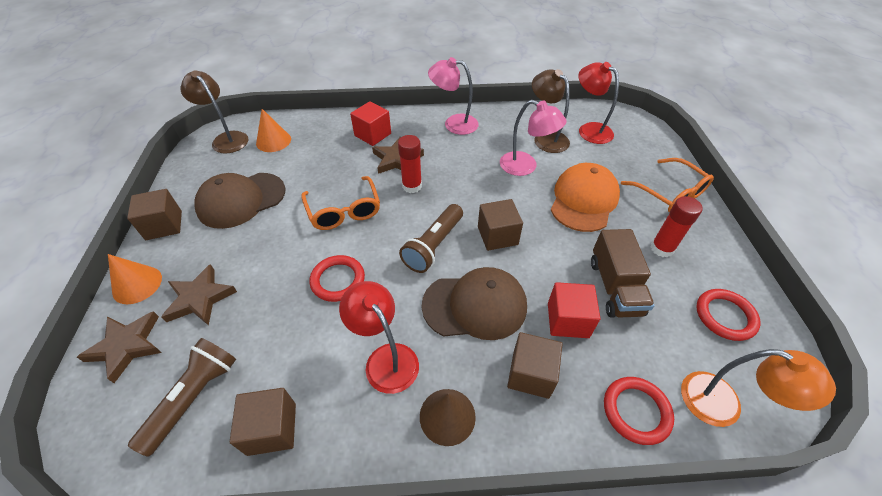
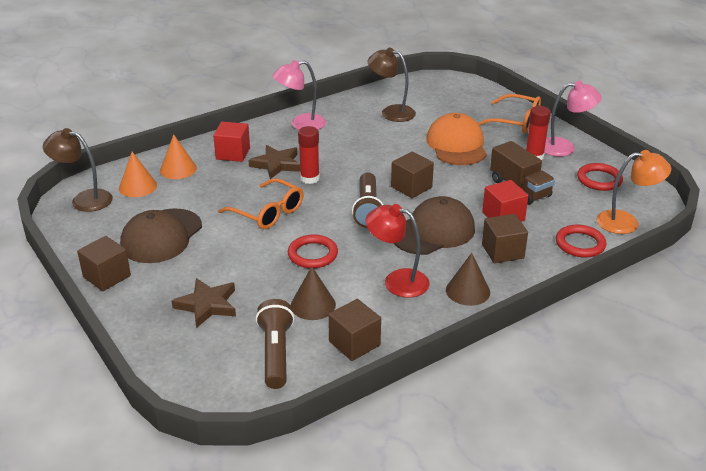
camera: 30 degrees left, 15 degrees down
(127, 346) = (180, 352): brown star -> none
(137, 284) = (136, 318): orange cone -> orange cone (178, 169)
(282, 348) = (313, 305): none -> brown cone
(525, 166) = (392, 137): pink lamp -> pink lamp (564, 147)
(589, 130) = (421, 96): red lamp -> none

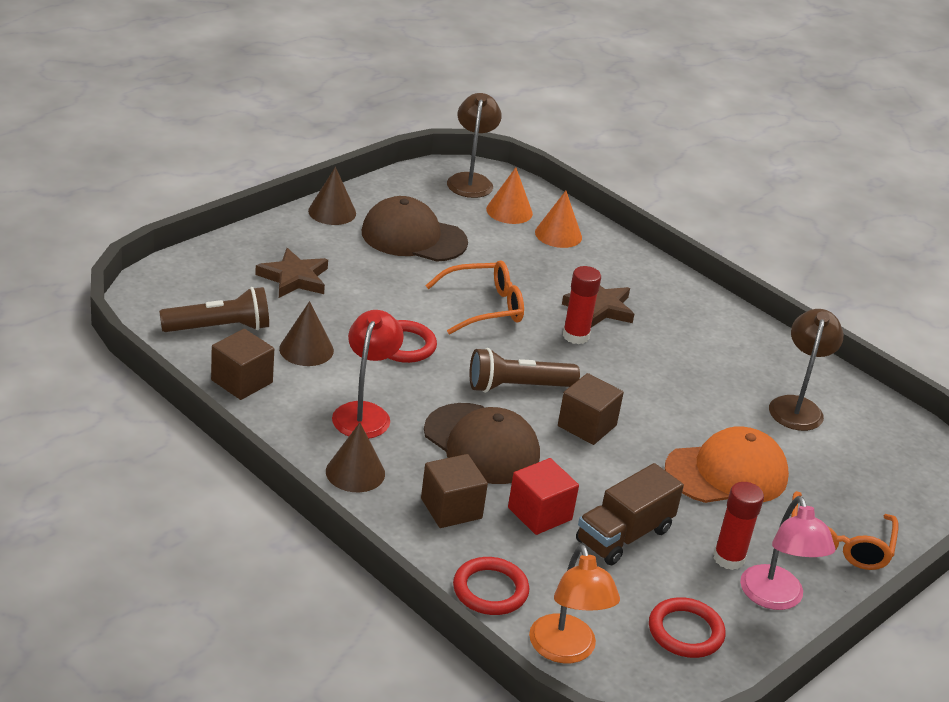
camera: 75 degrees right, 0 degrees up
(107, 276) = (332, 212): brown cube -> brown cone
(233, 153) = (612, 271): red cube -> none
(268, 212) = (484, 307): orange glasses -> orange glasses turned 135 degrees counterclockwise
(301, 124) = (716, 322): pink lamp -> none

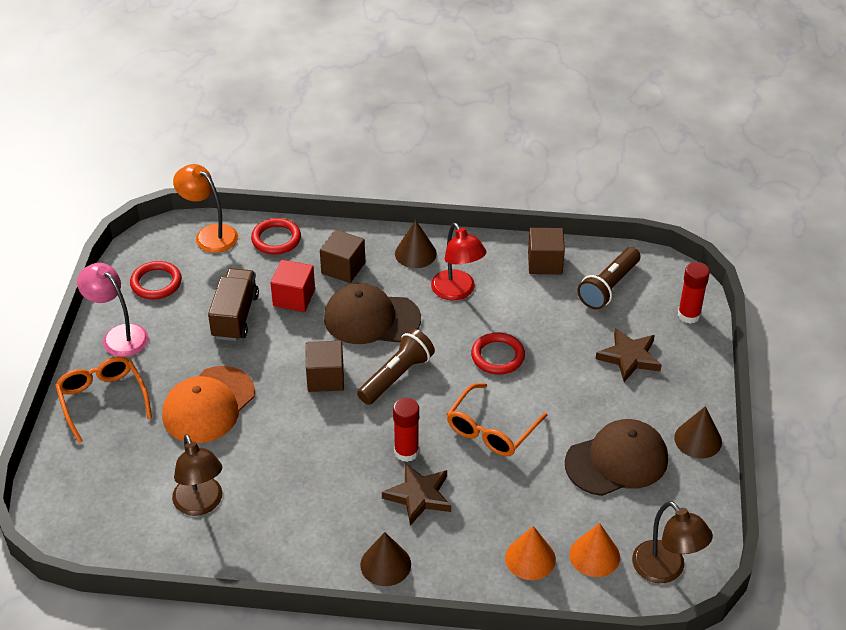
camera: 145 degrees right, 10 degrees up
(306, 349) = (544, 309): brown cone -> brown cone (385, 564)
(728, 558) = (163, 343): red glue stick -> red glue stick (689, 315)

